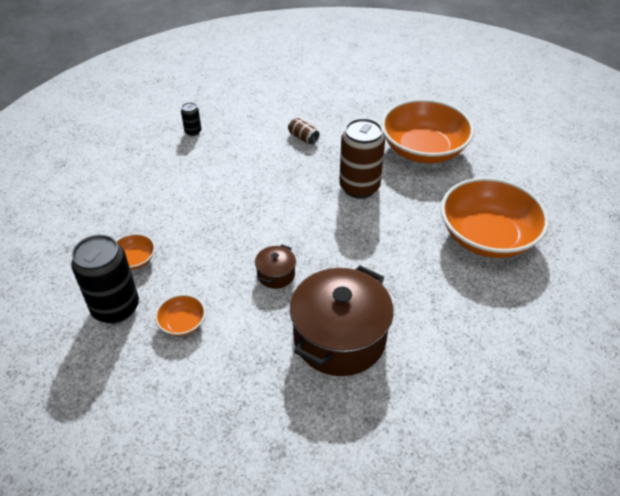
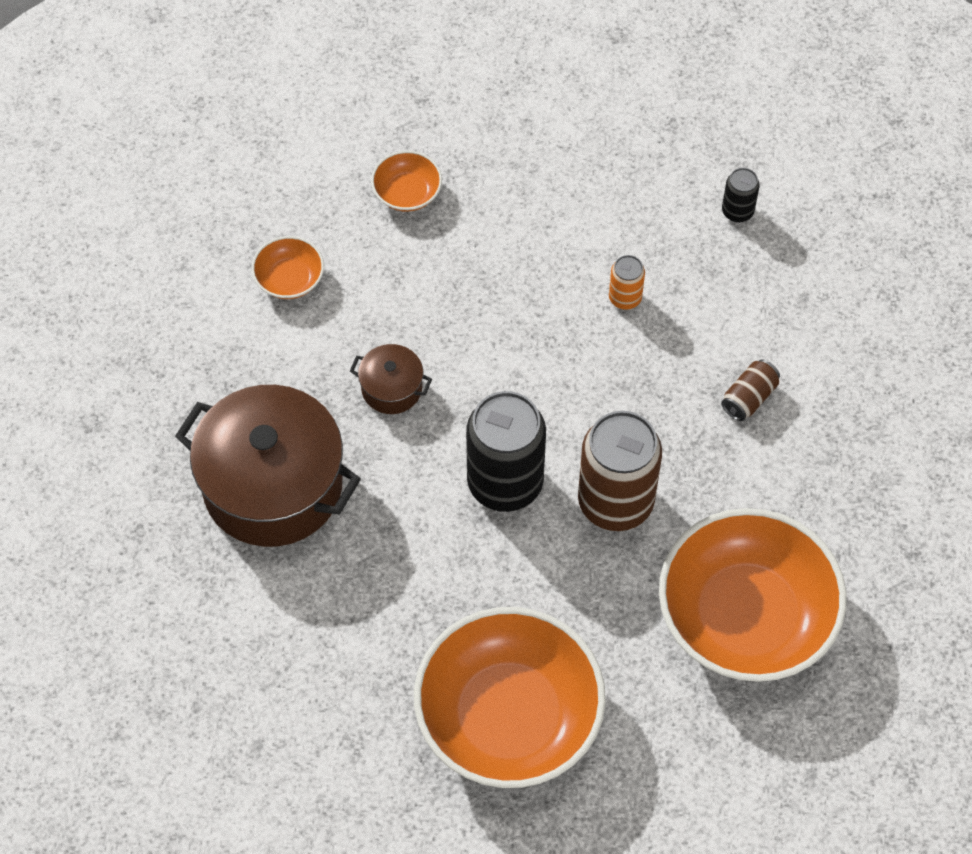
camera: 85 degrees right, 15 degrees up
(115, 308) = (312, 191): black can -> black can (505, 483)
(235, 174) = (625, 298): none -> orange can

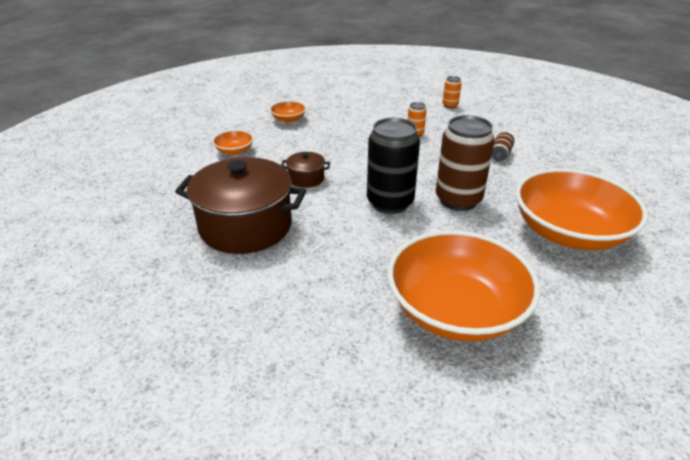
camera: 15 degrees left, 25 degrees down
(737, 211) = (450, 105): black can -> orange can

